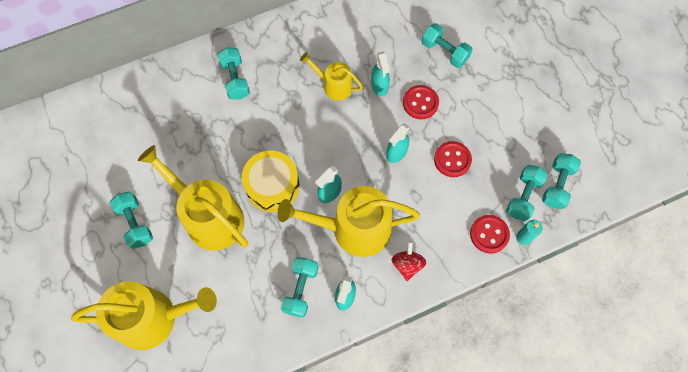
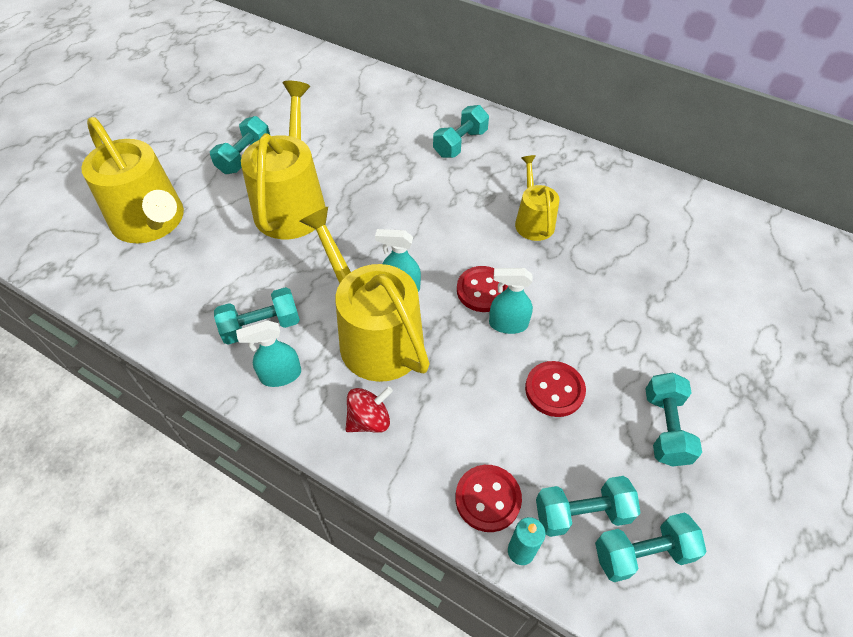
camera: 55 degrees right, 15 degrees down
(272, 186) = (367, 235): yellow drum -> none
(379, 86) = (575, 260): turquoise spray bottle -> none
(420, 103) = (596, 312): red button -> red button (483, 290)
(444, 52) = (688, 299): turquoise dumbbell -> turquoise dumbbell (665, 428)

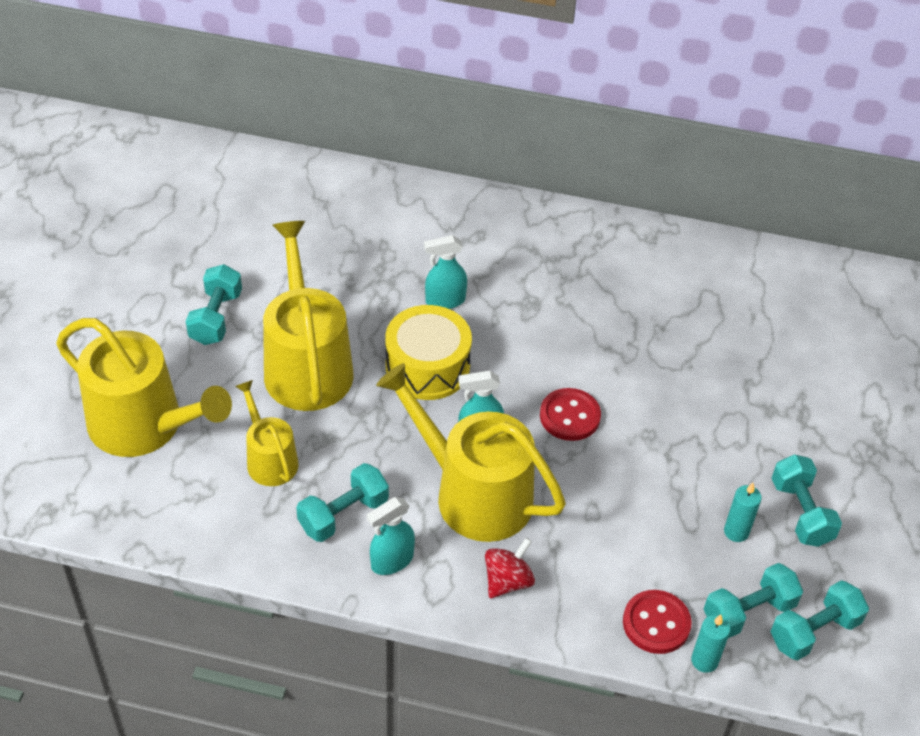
camera: 20 degrees left, 5 degrees down
(383, 225) = (427, 366): none -> yellow drum
(460, 143) = (473, 244): turquoise dumbbell -> none
(507, 324) = (610, 447): turquoise spray bottle -> turquoise spray bottle (445, 300)
(533, 221) = (594, 324): yellow watering can -> yellow watering can (269, 459)
(554, 390) = (682, 503): red button -> none
(596, 430) = (736, 532): none -> turquoise candle

